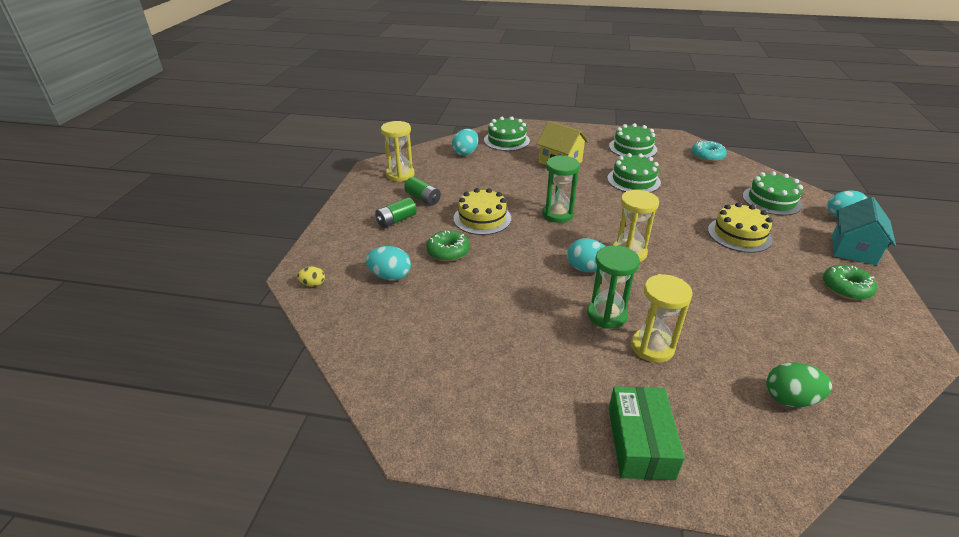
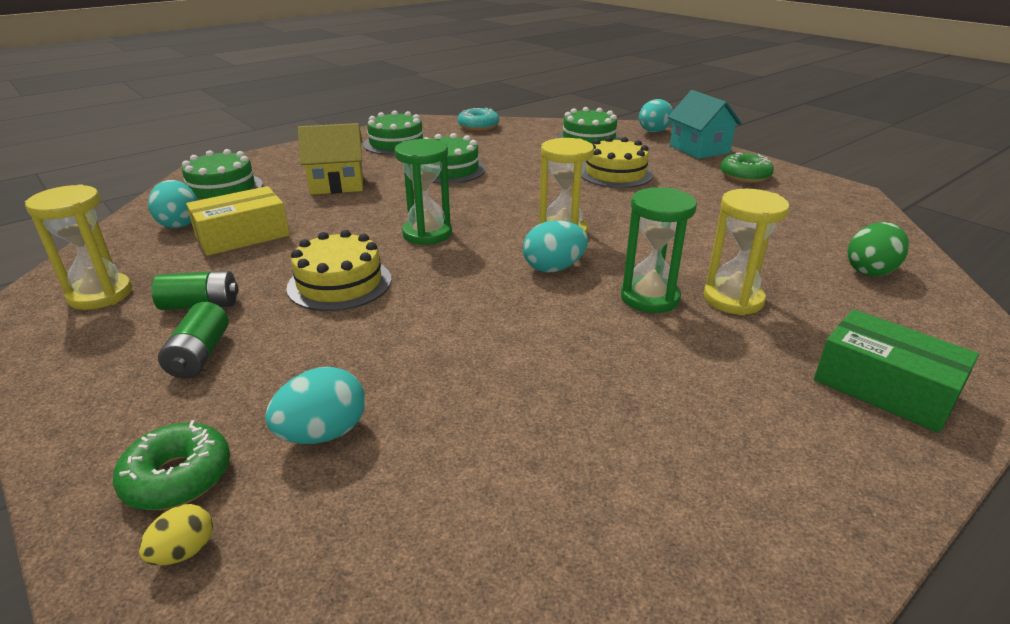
camera: 50 degrees left, 5 degrees down
(448, 251) = (359, 346): green donut -> green donut (178, 477)
(480, 172) = (242, 236): none -> yellow box

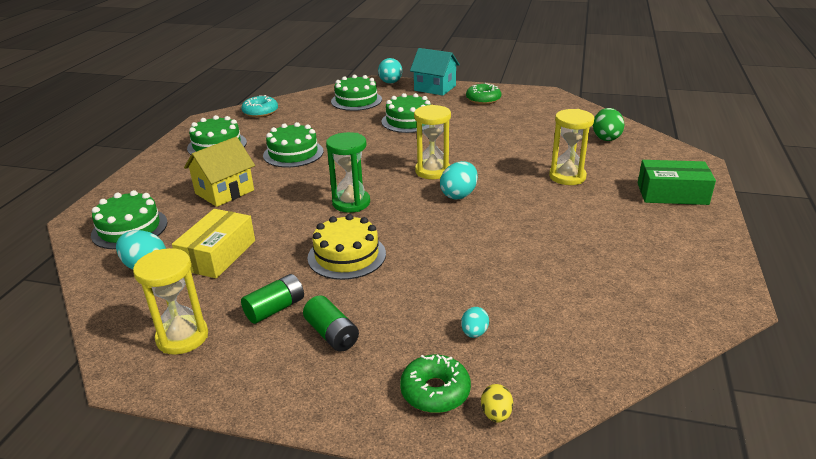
camera: 35 degrees left, 0 degrees up
(323, 433) = (474, 333): turquoise egg -> turquoise egg, size x0.59
(615, 174) = (408, 121): yellow cake -> green cake
(649, 298) = (529, 192): green hourglass -> none

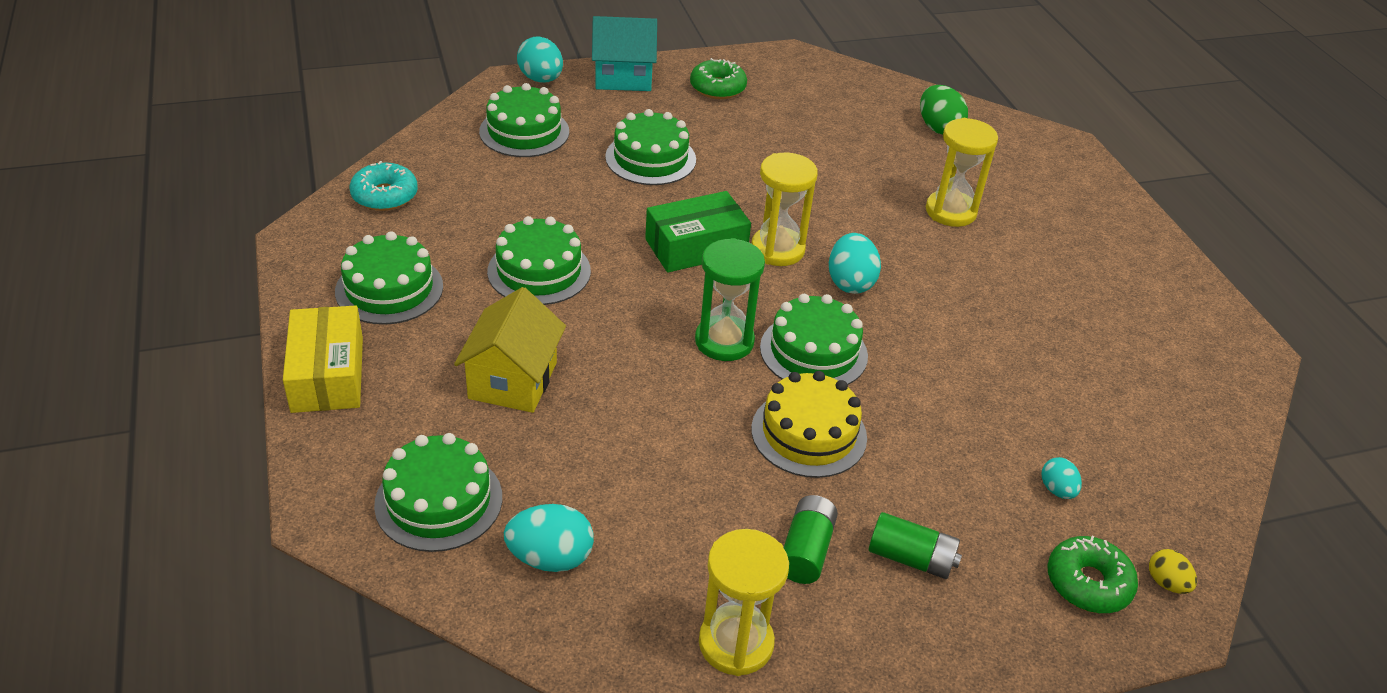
camera: 35 degrees left, 10 degrees up
(218, 255) = (633, 496): yellow box -> yellow box (327, 374)
(397, 220) = (813, 351): none -> green cake
(672, 194) = (1083, 207): green box -> green box (696, 246)

